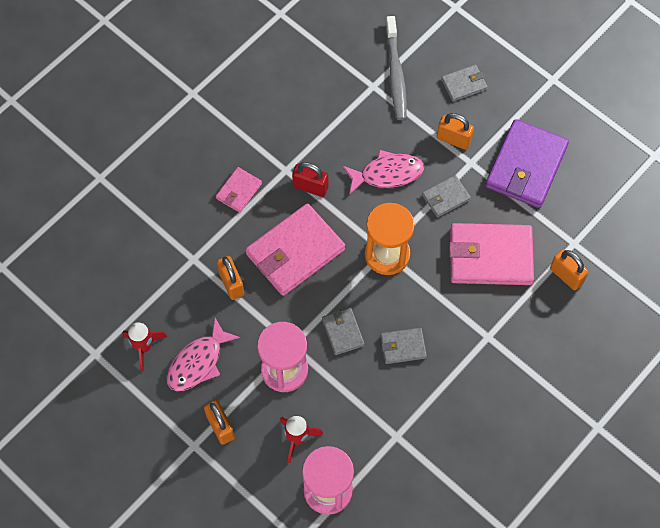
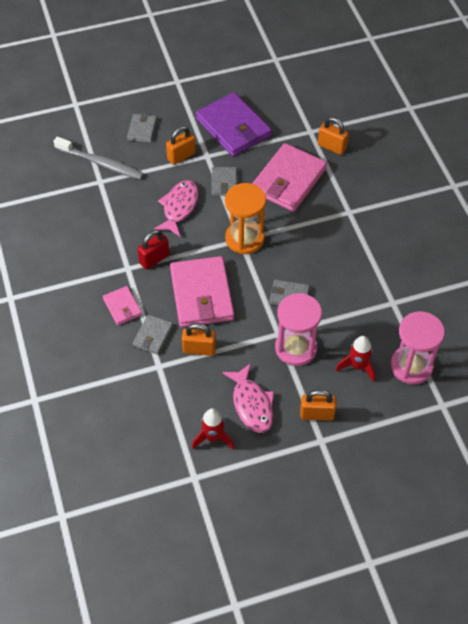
camera: 60 degrees left, 10 degrees down
(403, 347) = (325, 264): grey wallet -> grey wallet (153, 336)
(566, 275) = (331, 147): orange padlock -> orange padlock turned 45 degrees clockwise

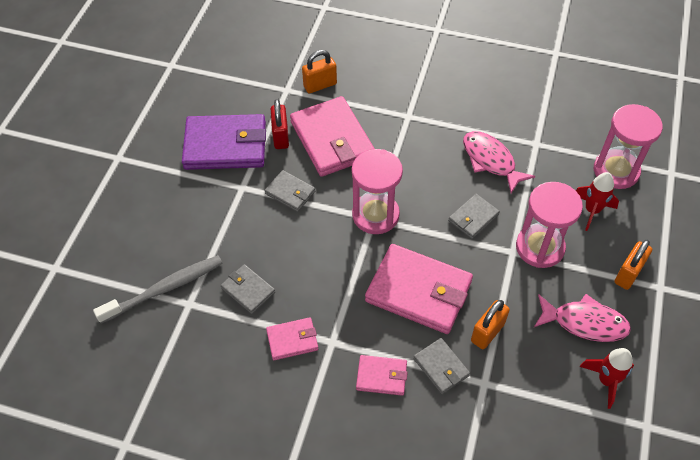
camera: 55 degrees left, 0 degrees up
(114, 247) = (292, 340): none -> pink wallet
(142, 129) = (153, 224): grey wallet -> grey wallet (248, 290)
(154, 259) = (340, 310): red padlock -> red padlock (281, 136)
(179, 207) = (289, 249): pink fish -> pink fish (490, 161)
(181, 156) = (222, 210): orange padlock -> none
(244, 239) = (375, 215): orange hourglass -> pink hourglass

